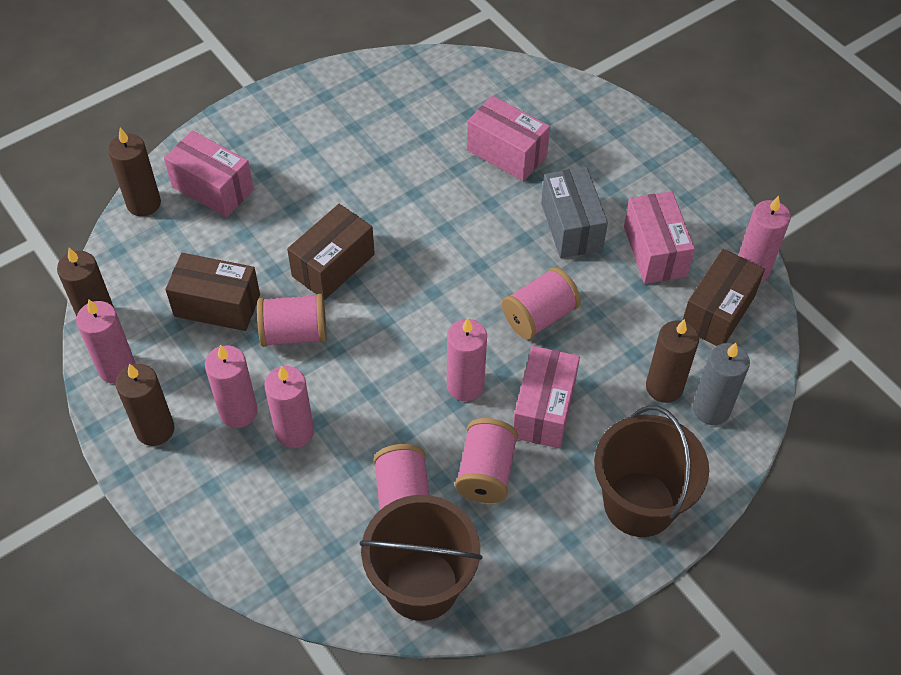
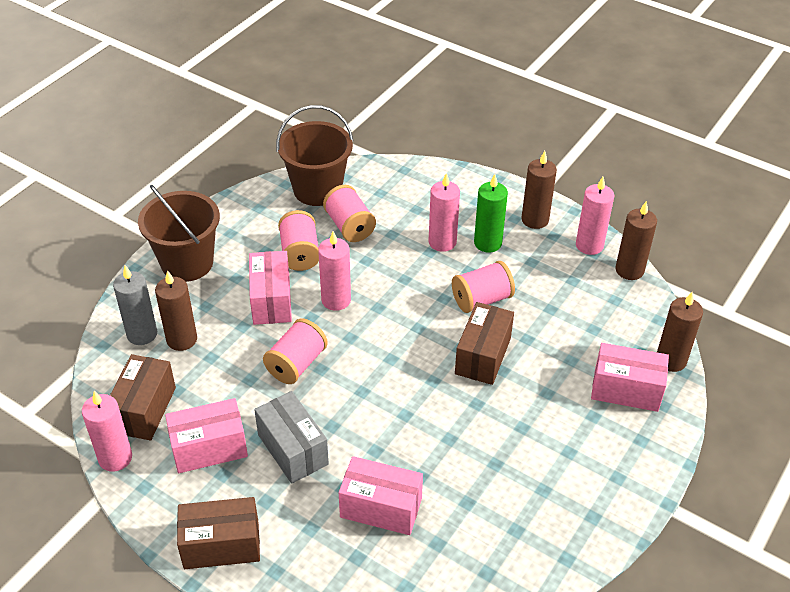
camera: 160 degrees right, 10 degrees down
(217, 305) = (552, 302): brown box -> brown box (221, 545)
(238, 412) = (487, 243): pink candle -> green candle
(655, 251) = (209, 448): pink box -> pink box turned 75 degrees counterclockwise

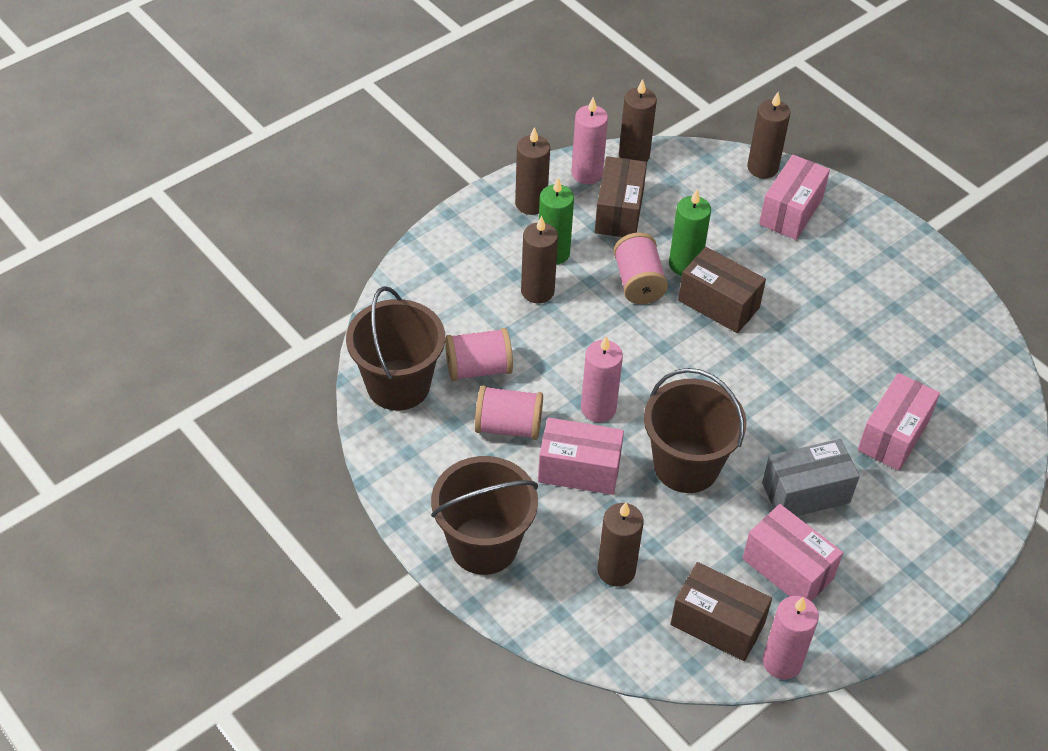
camera: 75 degrees left, 5 degrees up
(142, 334) = (595, 611): grey candle -> none
(209, 448) = (788, 568): pink box -> pink box turned 45 degrees counterclockwise
(221, 545) = (916, 578): brown box -> brown box (619, 212)
(296, 364) = (686, 465): pink spool -> brown bucket
(442, 242) = (537, 291): pink candle -> brown candle
(518, 326) = (685, 264): none -> green candle

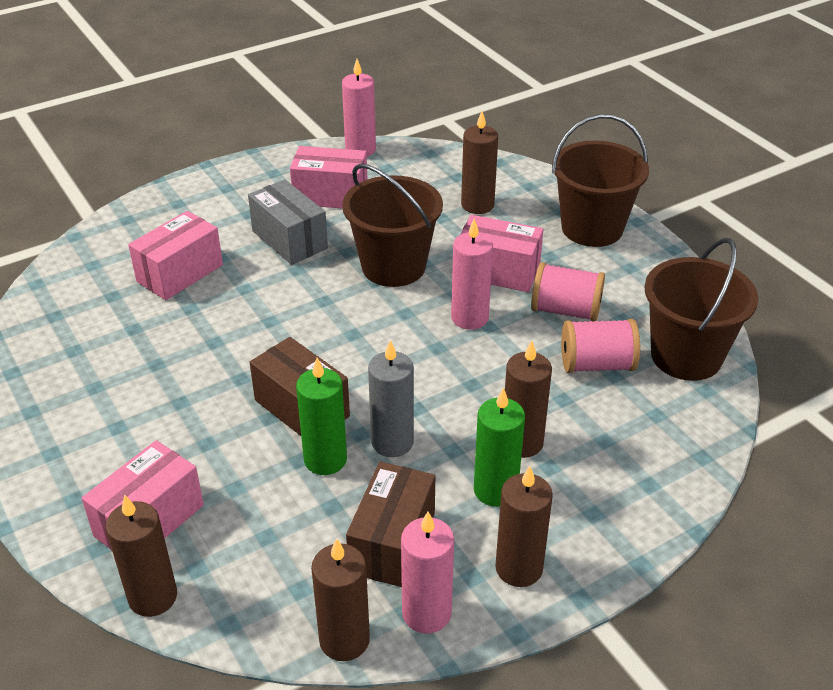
camera: 170 degrees left, 10 degrees down
(638, 282) = (392, 442): pink spool -> grey candle
(717, 624) = (402, 171): brown box -> none
(788, 568) = (330, 196): pink box -> pink box turned 45 degrees counterclockwise
(805, 493) = (289, 240): grey box -> grey box turned 60 degrees clockwise

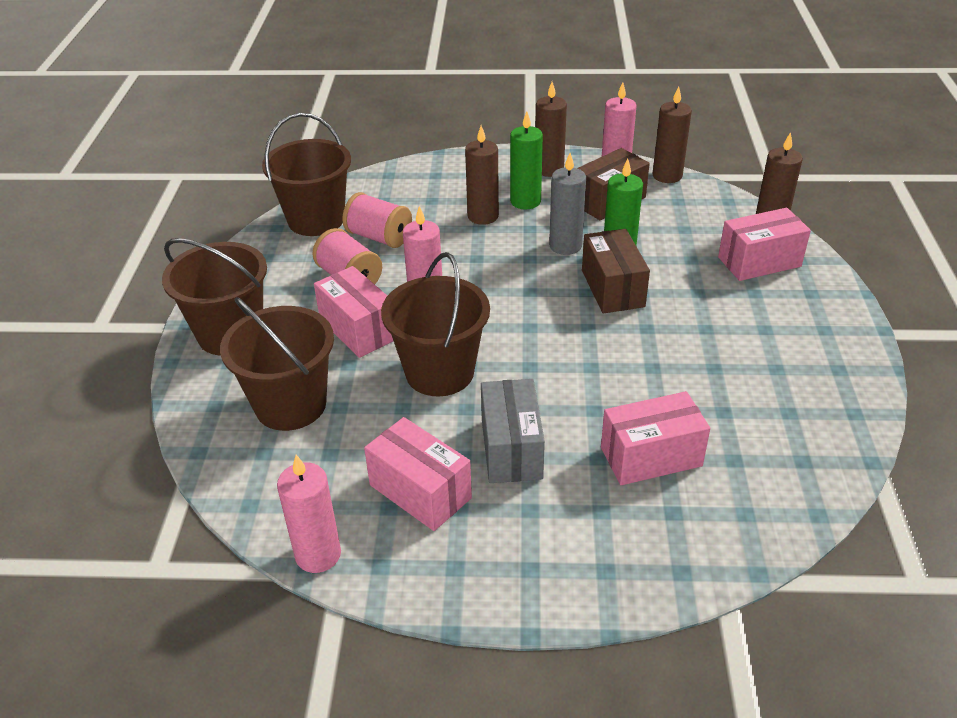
camera: 145 degrees left, 0 degrees up
(477, 205) = (290, 405): brown candle -> brown bucket

